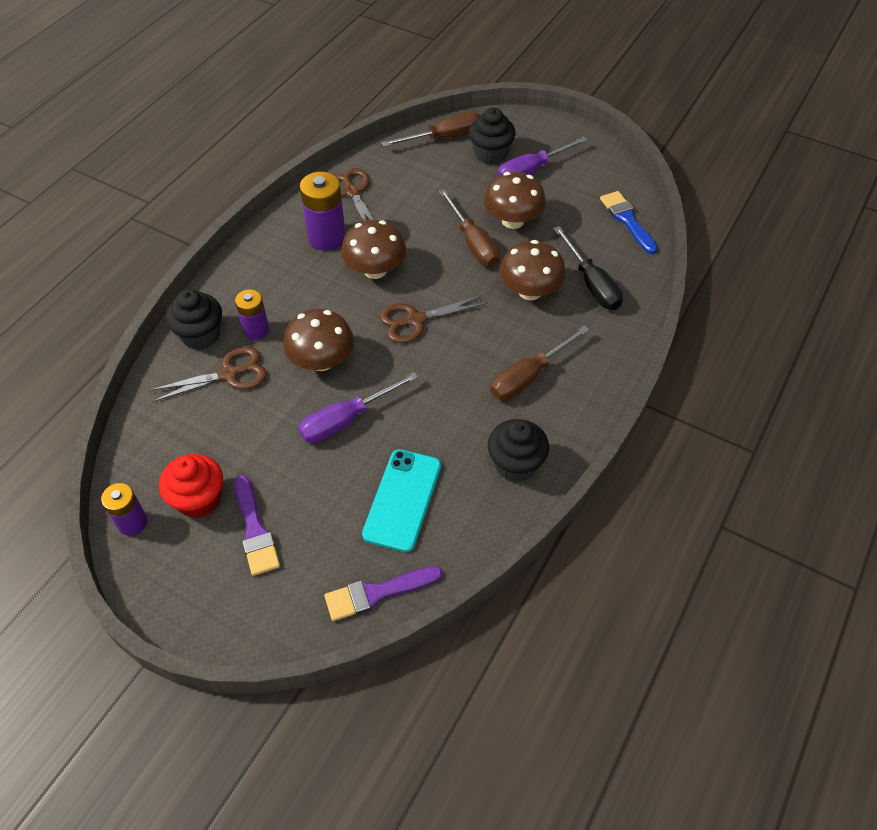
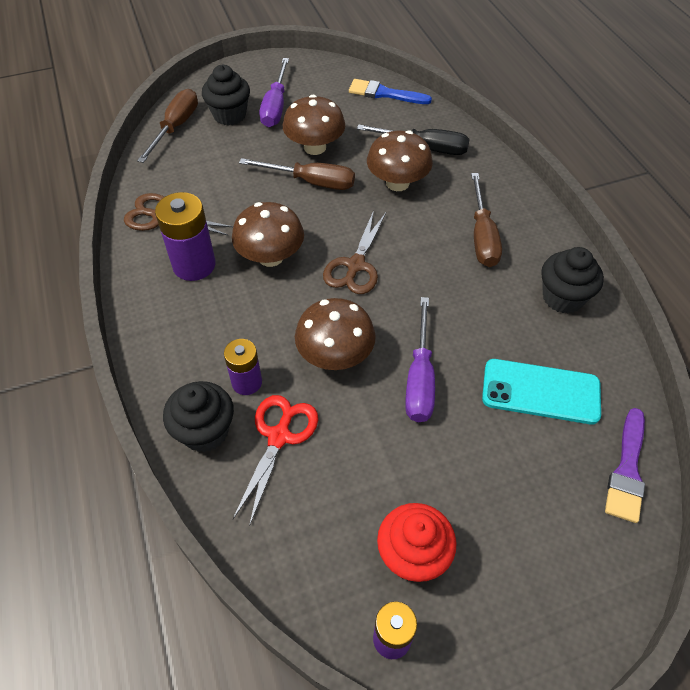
camera: 50 degrees left, 0 degrees up
(229, 374) = (279, 436): brown scissors -> red scissors
(255, 530) = (488, 526): purple brush -> none
(402, 500) = (540, 392): turquoise phone -> turquoise phone turned 45 degrees counterclockwise

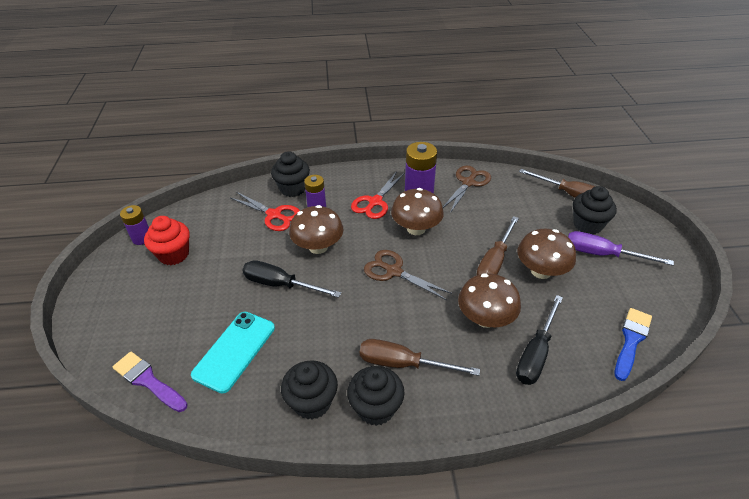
camera: 105 degrees right, 10 degrees down
(222, 311) = (375, 202): none -> red scissors
(420, 378) = (280, 284): purple screwdriver -> black screwdriver
(541, 247) = (376, 408): none -> black cupcake

